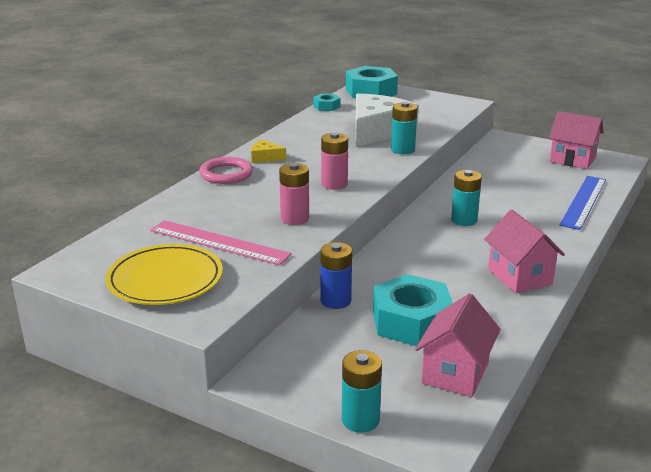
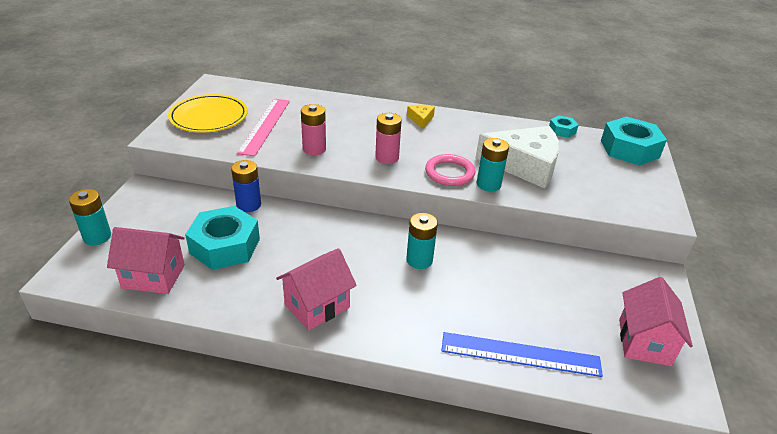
camera: 70 degrees right, 10 degrees up
(226, 174) = (379, 109): pink ring -> pink ring (449, 173)

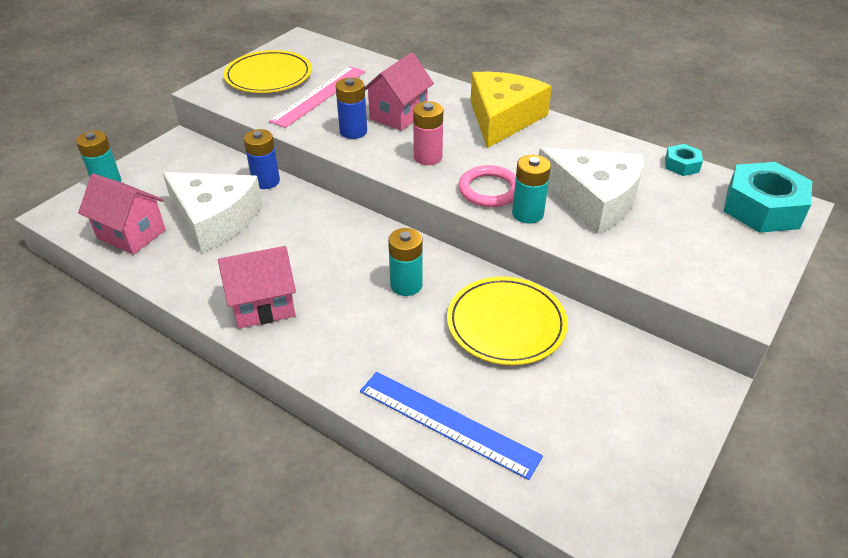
camera: 25 degrees right, 5 degrees up
(225, 246) = (215, 219): turquoise nut -> white cheese
(314, 149) = (353, 131): pink battery -> blue battery
(421, 119) = (503, 118): yellow cheese -> yellow cheese, size x2.34
(510, 270) = (506, 324): none -> yellow plate
(644, 342) = (616, 458): pink house -> pink house (398, 115)

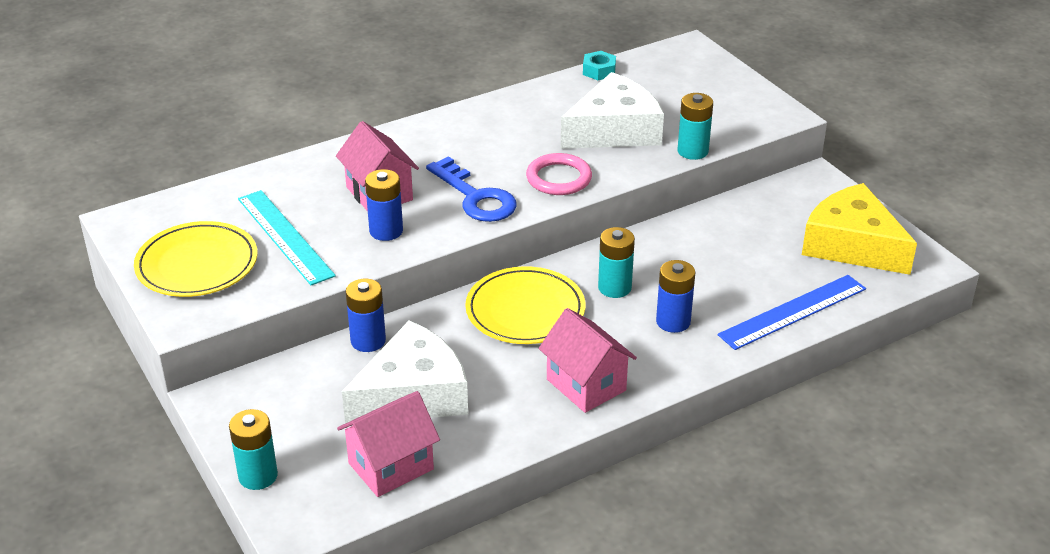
camera: 65 degrees left, 5 degrees down
(263, 305) = (586, 385): pink house -> pink house turned 45 degrees counterclockwise
(319, 96) = (285, 236): pink ruler -> turquoise ruler
(379, 336) = (673, 322): none -> blue battery
(428, 157) = (476, 197): pink battery -> blue key
(503, 118) = (444, 133): yellow cheese -> yellow cheese (852, 245)
(506, 324) = (700, 247): yellow plate -> yellow plate (525, 310)
(527, 214) = (609, 169): turquoise battery -> turquoise battery (692, 151)
(762, 208) = (682, 60): turquoise nut -> none

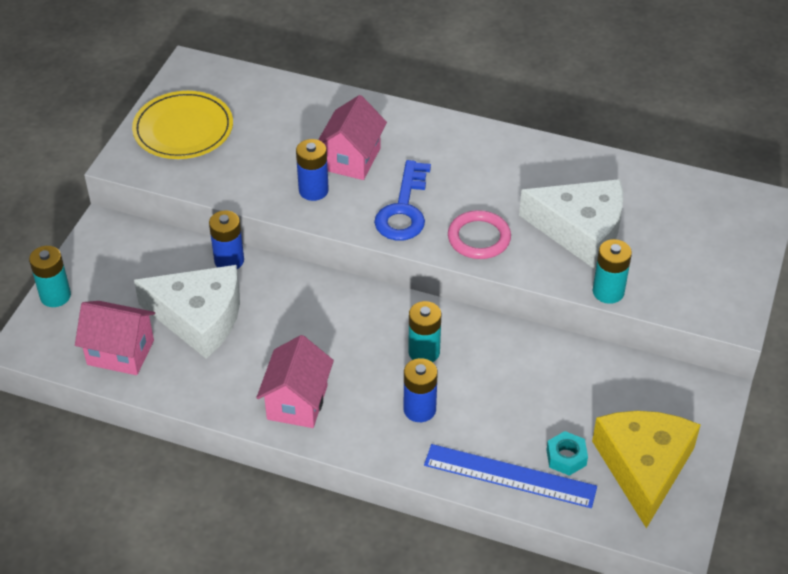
camera: 50 degrees right, 10 degrees up
(285, 236) = (254, 147): turquoise ruler -> none
(525, 310) = (345, 319): yellow plate -> none
(599, 71) = (654, 172): turquoise nut -> turquoise nut (566, 457)

